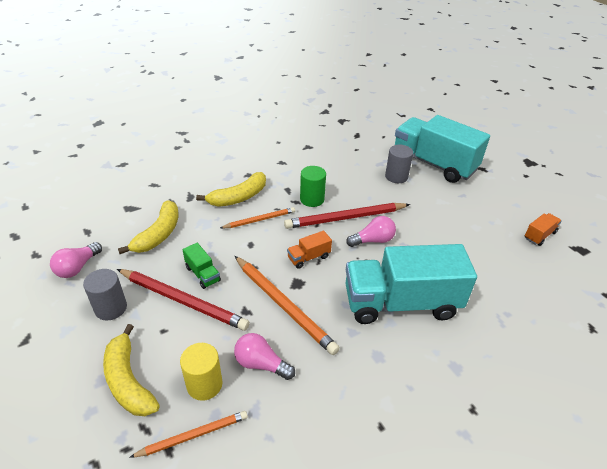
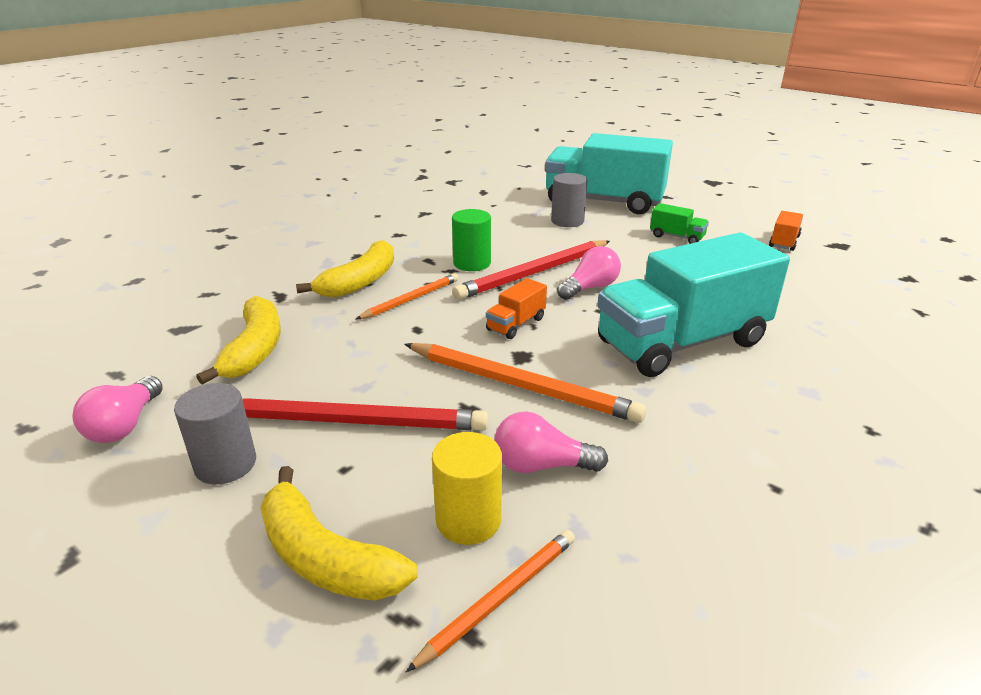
camera: 20 degrees left, 10 degrees down
(203, 274) = (364, 380): green truck -> green truck (676, 237)

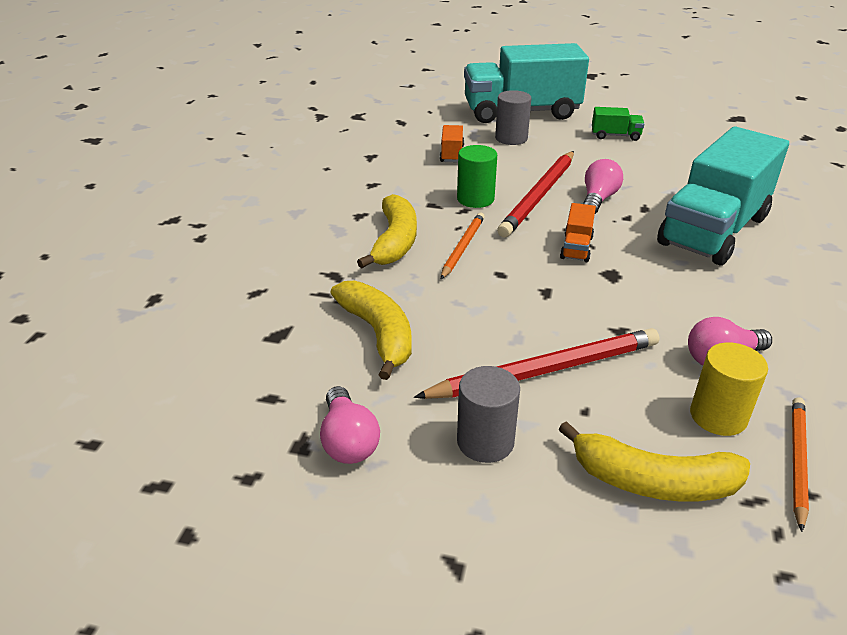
camera: 25 degrees left, 5 degrees up
(521, 385) = (638, 299): orange pencil -> none
(784, 242) = (697, 123): orange truck -> orange truck (452, 154)

